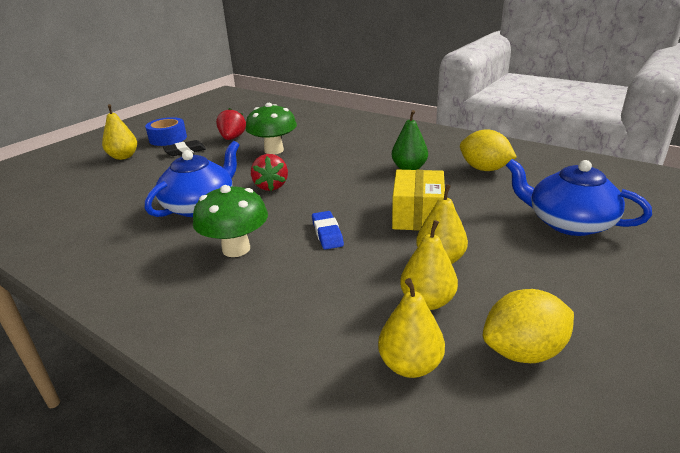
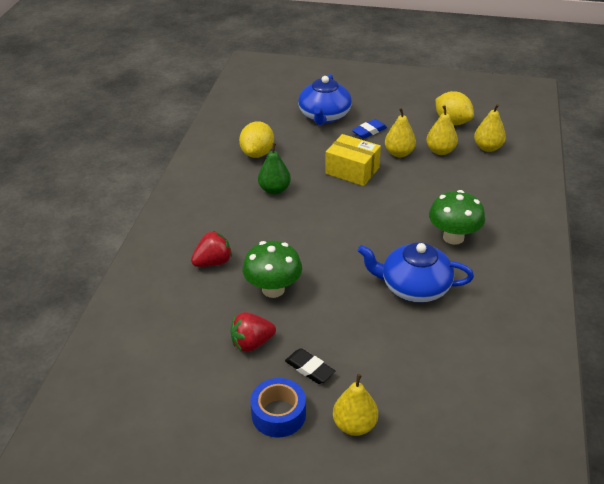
camera: 115 degrees left, 10 degrees up
(271, 186) = (353, 258): red strawberry -> red strawberry (213, 262)
(327, 233) = (403, 203): blue eraser -> blue eraser (369, 131)
(417, 215) = (352, 170): yellow box -> yellow box turned 45 degrees clockwise

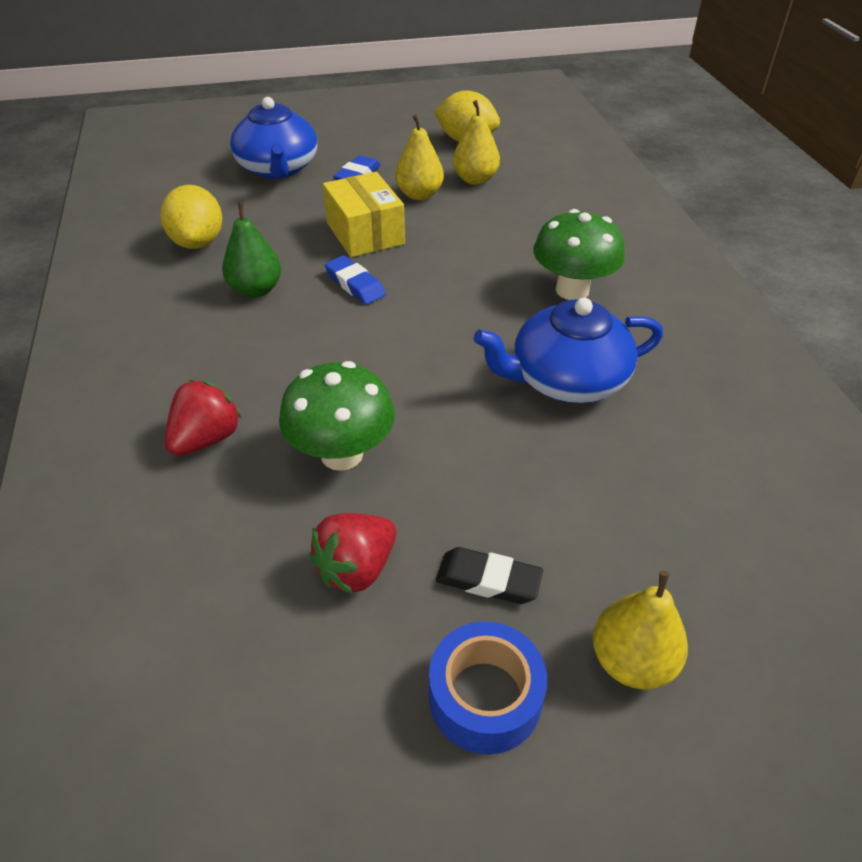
camera: 25 degrees left, 5 degrees up
(329, 201) = (355, 284): none -> blue eraser
(352, 170) = (365, 233): yellow box -> yellow box turned 60 degrees clockwise
(488, 148) = (535, 162): yellow pear -> none

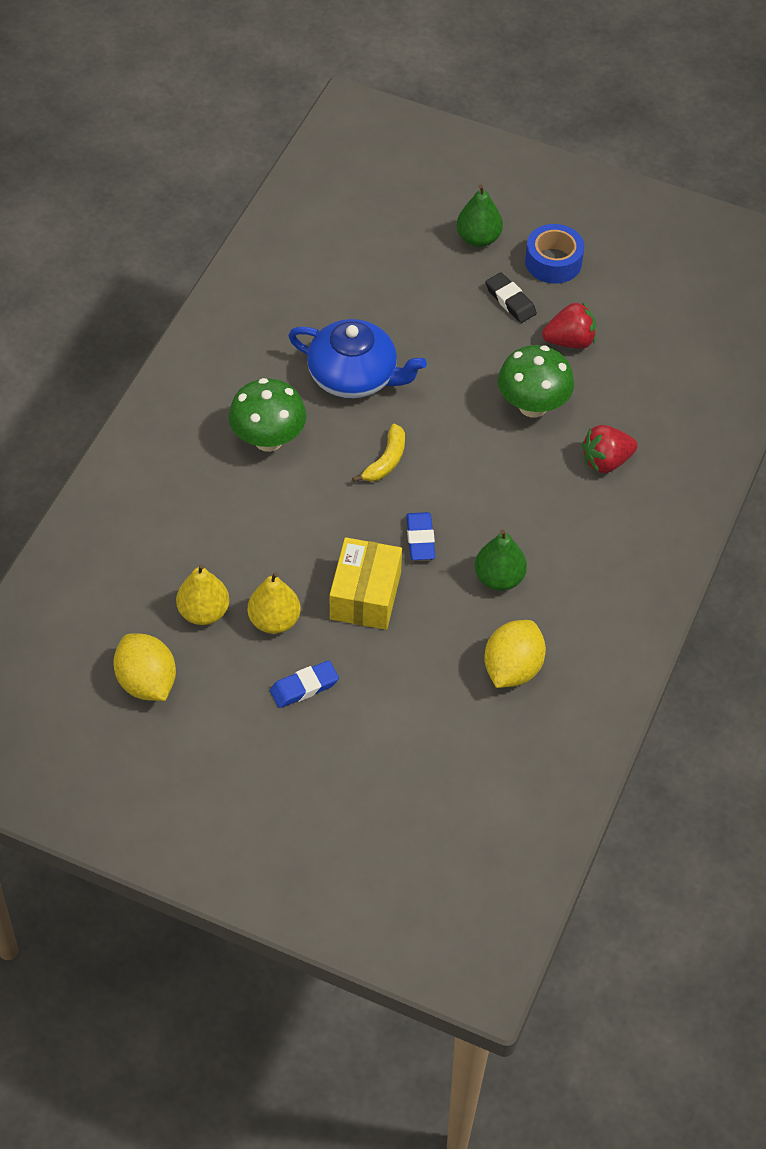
camera: 145 degrees left, 10 degrees up
(278, 168) = (371, 748): blue teapot -> none
(449, 324) = (386, 461): none -> yellow banana
(631, 661) = (478, 238): yellow pear -> green pear

